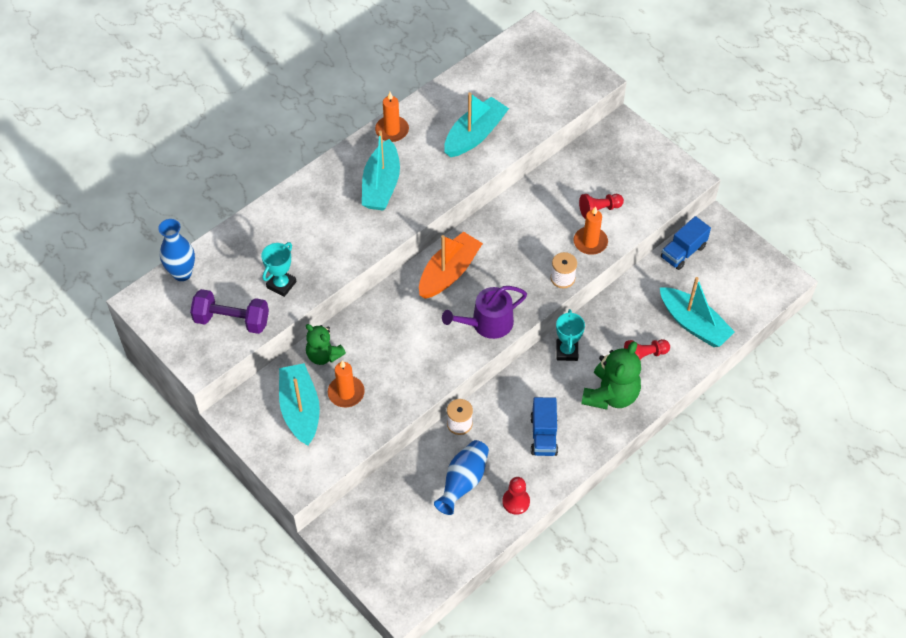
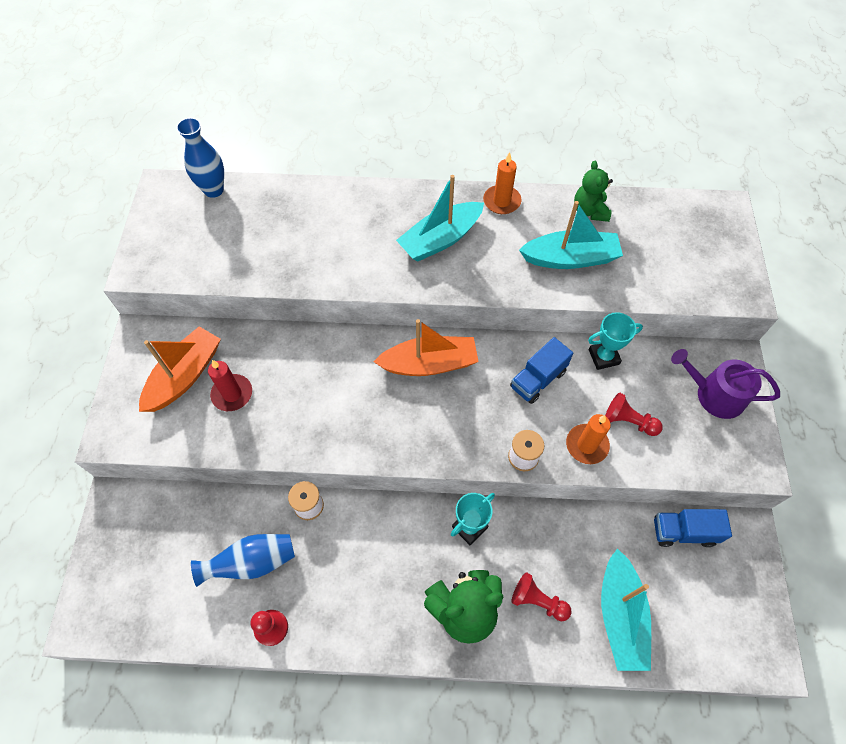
camera: 45 degrees right, 5 degrees up
(232, 320) = (200, 255): purple dumbbell -> none
(281, 284) = (268, 257): turquoise trophy -> turquoise trophy (603, 357)
(300, 410) = (185, 376): turquoise boat -> orange boat
(324, 355) = (254, 347): green teddy bear -> green teddy bear (590, 211)
(346, 393) = (232, 394): orange candle -> red candle
(487, 323) = (410, 438): purple watering can -> purple watering can (714, 395)
(543, 435) = (363, 588): blue truck -> blue truck (538, 379)

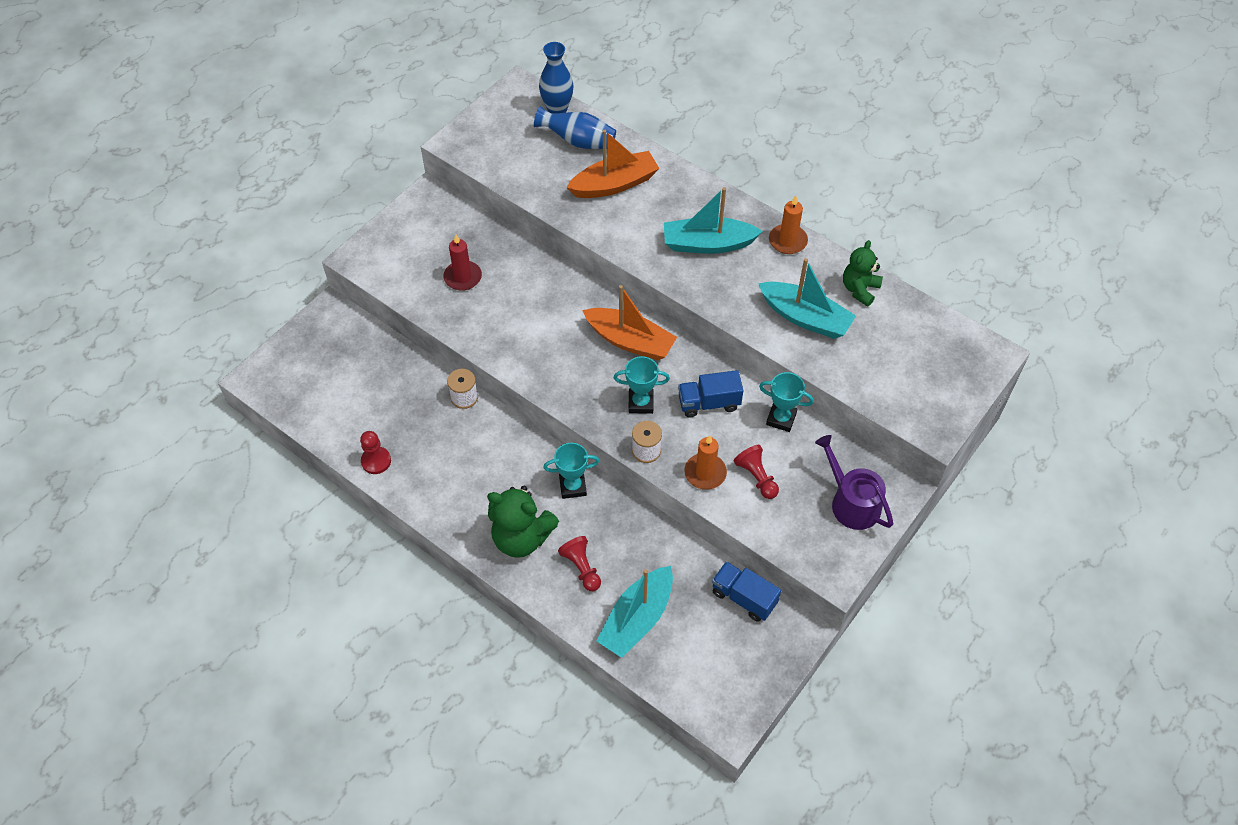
camera: 35 degrees right, 5 degrees down
(185, 376) = (438, 245): orange boat -> orange boat (614, 184)
(252, 562) = (395, 410): blue vase -> blue vase (578, 141)
(483, 415) = (641, 403): none -> turquoise trophy

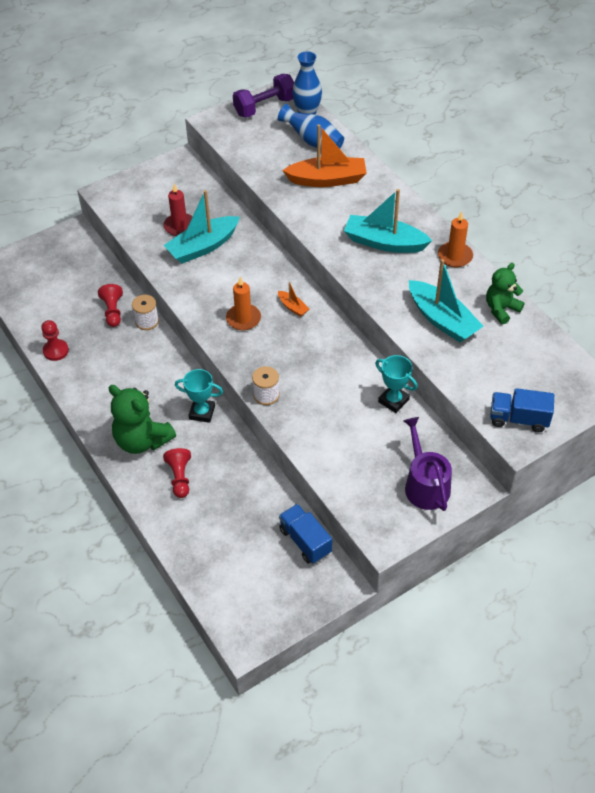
camera: 20 degrees right, 5 degrees down
(506, 111) = (265, 107): none -> purple dumbbell
(630, 341) = (293, 307): orange boat -> orange boat, size x0.46
(637, 619) = (207, 531): turquoise boat -> turquoise boat (203, 247)
(641, 403) = (279, 357): turquoise trophy -> none
(705, 473) = (308, 426): orange candle -> orange candle (243, 319)
(709, 403) = (336, 372): blue truck -> blue truck (518, 419)
(756, 477) = (350, 441): red pawn -> red pawn (113, 311)

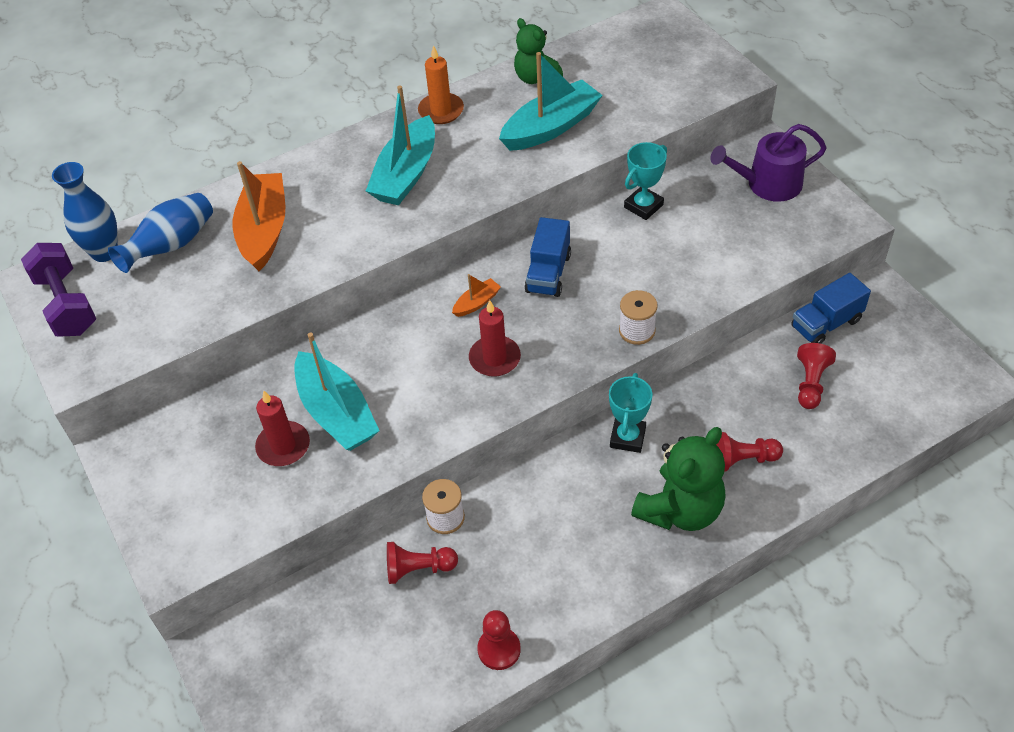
camera: 85 degrees left, 0 degrees up
(243, 319) = (494, 358): orange candle -> red candle
(245, 525) = (810, 383): none -> red pawn
(518, 419) = (704, 75): blue truck -> blue truck (548, 273)

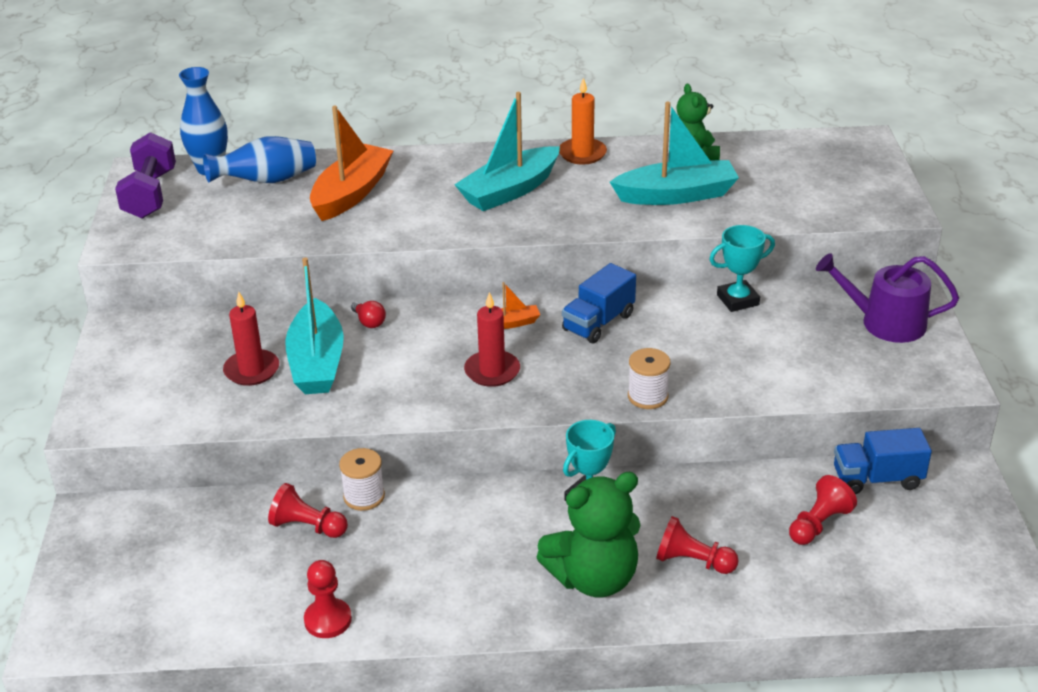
camera: 25 degrees right, 15 degrees down
(352, 351) = (369, 322): none -> red light bulb

